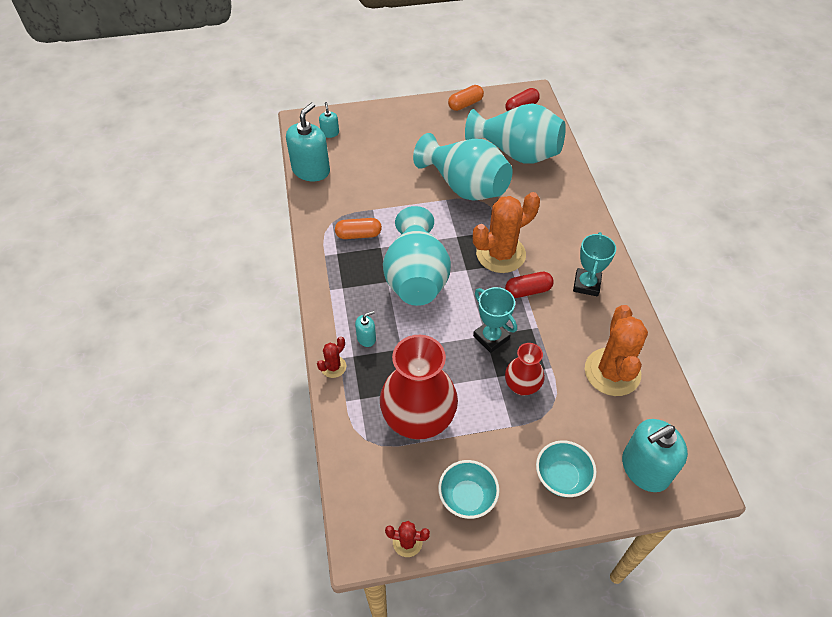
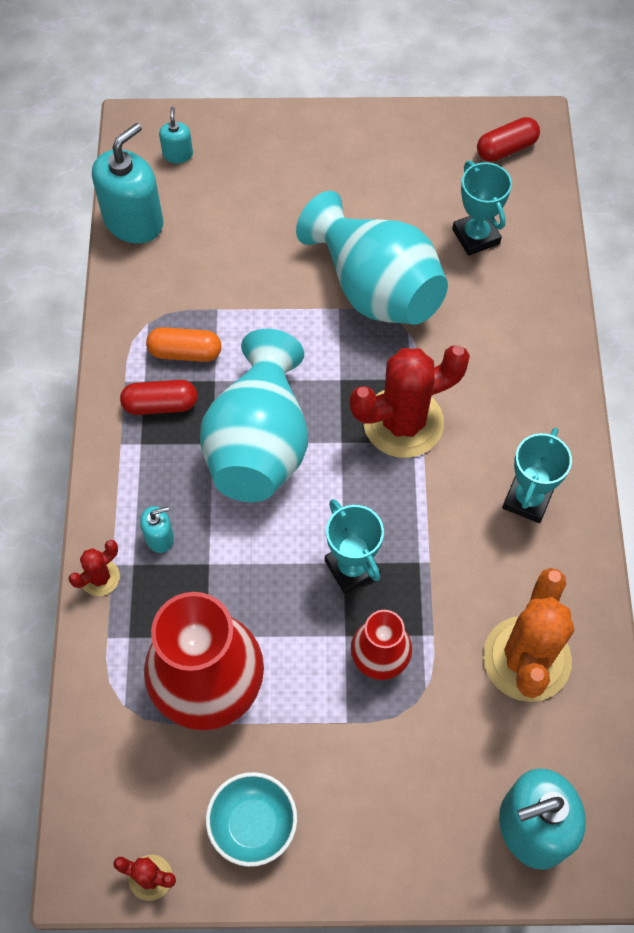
camera: 10 degrees right, 10 degrees up
(465, 104) = (413, 128): orange capsule -> none
(500, 254) = (403, 422): orange cactus -> red cactus
(516, 153) = (476, 236): turquoise vase -> turquoise trophy
(528, 290) = (430, 495): red capsule -> red capsule (160, 404)
(562, 477) = (402, 818): turquoise bowl -> none

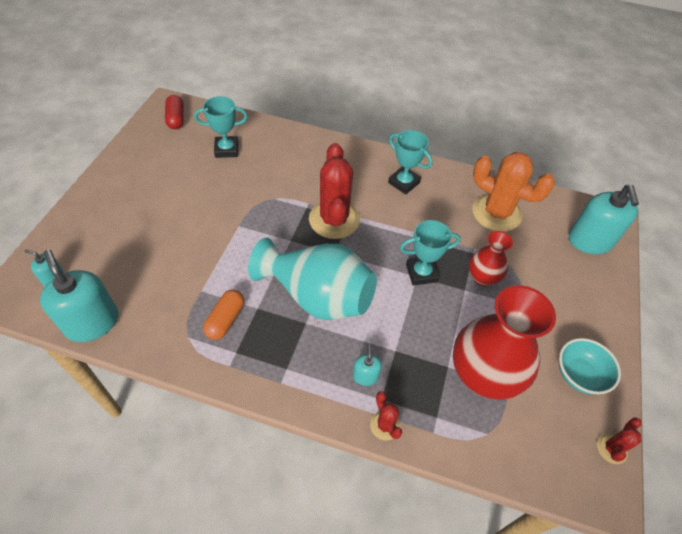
camera: 75 degrees left, 10 degrees down
(160, 404) = (260, 347): red capsule -> none
(375, 288) = (234, 204): turquoise vase -> none

